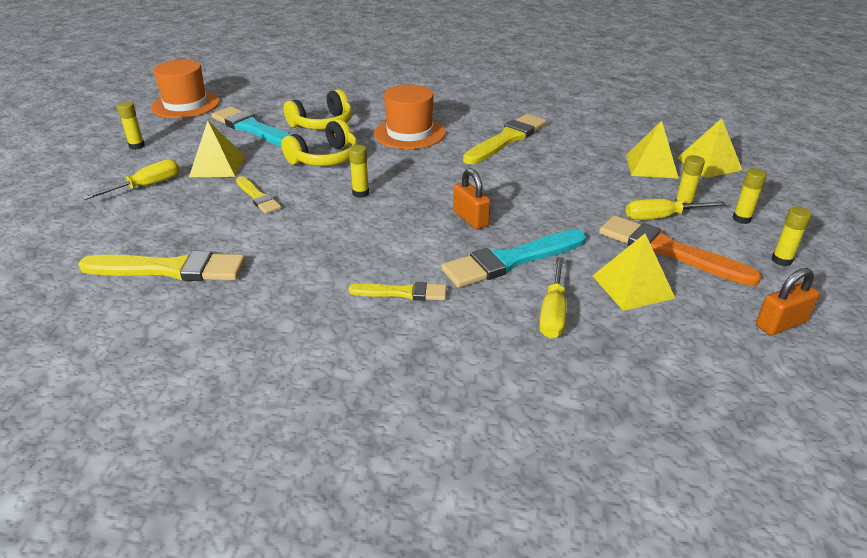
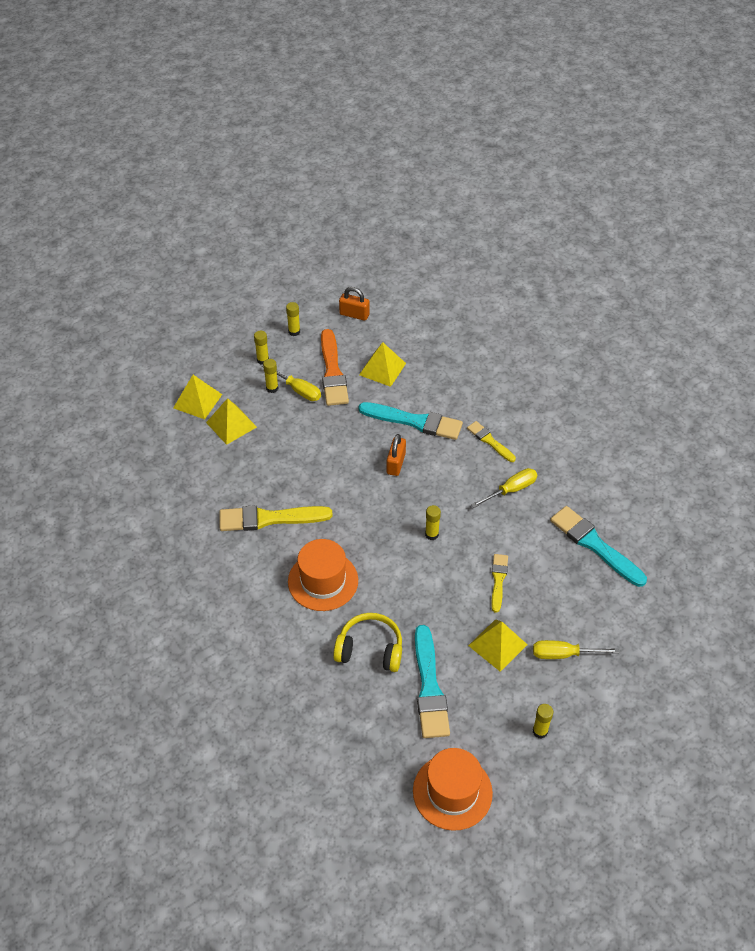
camera: 135 degrees left, 15 degrees up
(170, 269) = (595, 545): yellow brush -> turquoise brush
(325, 158) = (415, 594): yellow headphones -> none
(553, 313) = (437, 383): yellow screwdriver -> yellow screwdriver (511, 490)

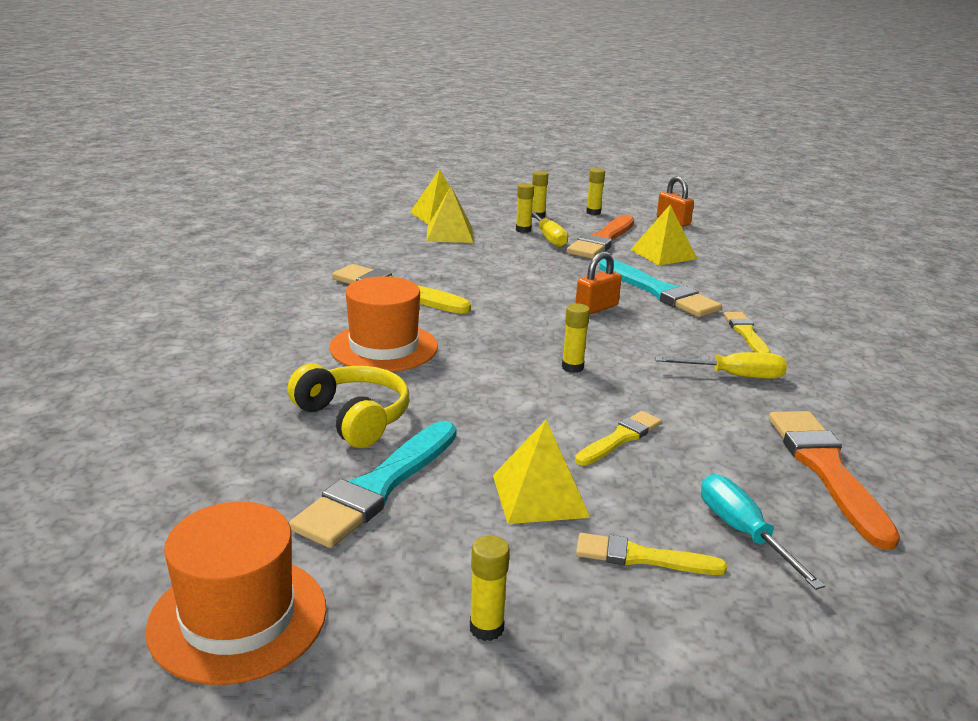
camera: 35 degrees right, 25 degrees down
(563, 654) = (642, 557): yellow screwdriver -> yellow brush
(588, 612) = (742, 532): none -> turquoise screwdriver
(595, 545) = (826, 470): turquoise brush -> orange brush

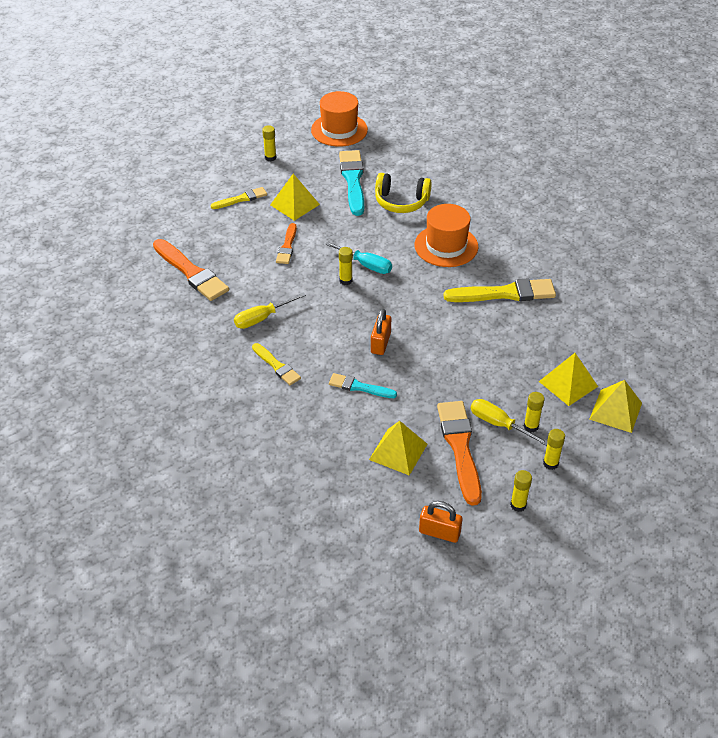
camera: 145 degrees right, 20 degrees up
(620, 438) = (287, 246): yellow brush -> orange brush
(659, 292) = (359, 387): turquoise brush -> turquoise brush, size x0.57
(742, 532) = (212, 225): turquoise screwdriver -> turquoise screwdriver (366, 265)

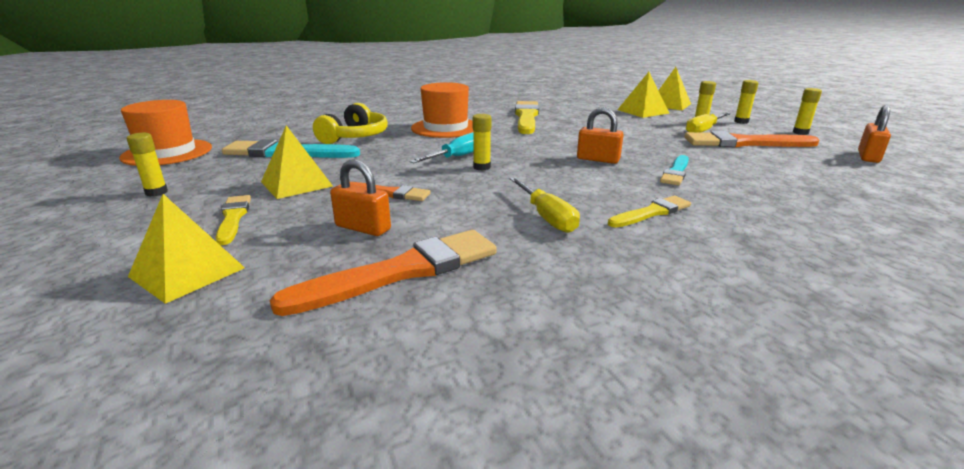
camera: 80 degrees left, 20 degrees down
(236, 248) = (363, 228): none -> orange padlock
(398, 451) = (769, 163): yellow pyramid -> yellow pyramid (187, 272)

